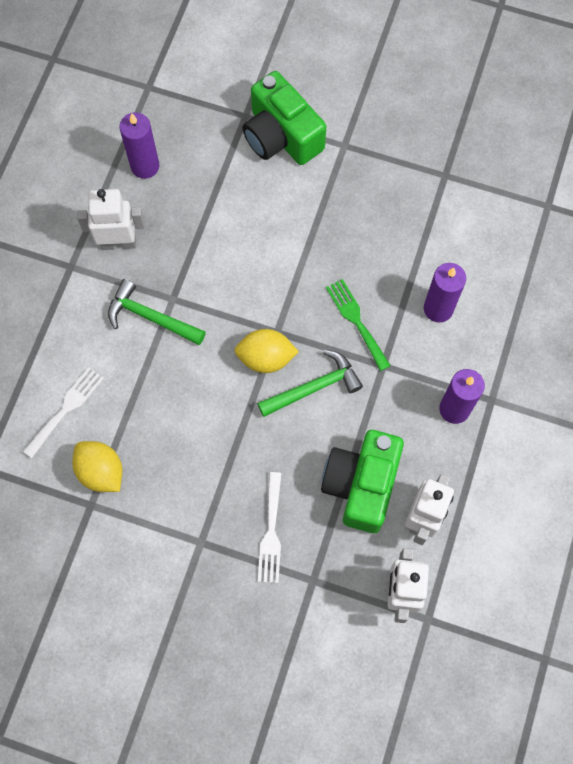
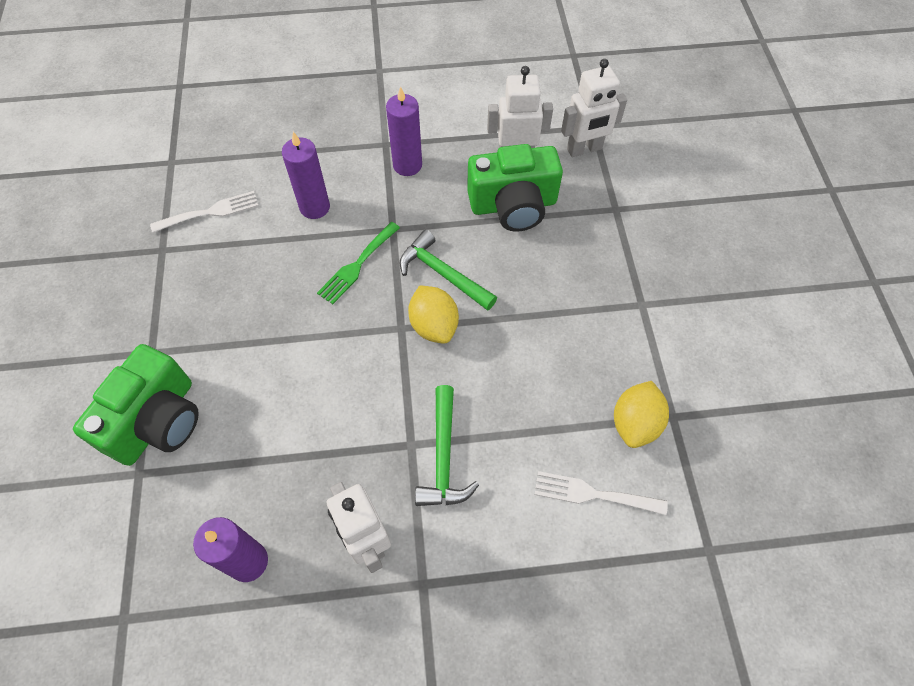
camera: 115 degrees left, 10 degrees down
(271, 533) = (597, 253): white fork -> white fork (211, 212)

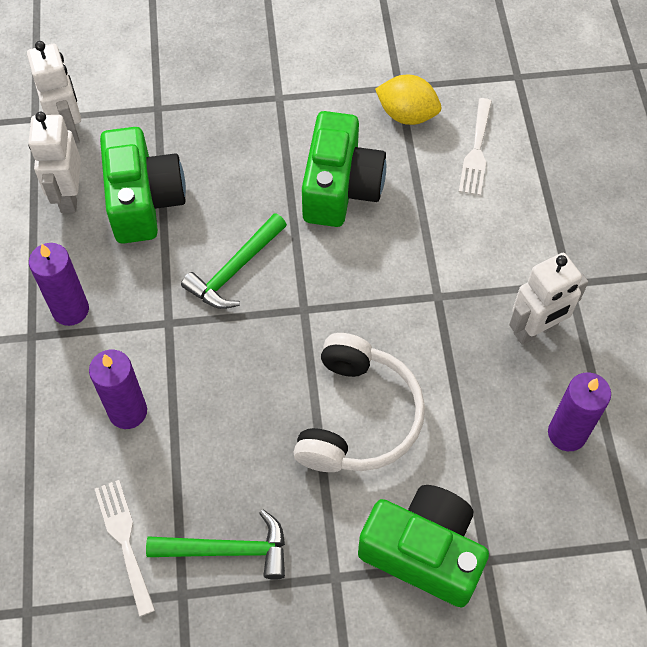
camera: 90 degrees left, 0 degrees up
(290, 371) = (358, 417): none -> white headphones
(357, 265) = (219, 358): green fork -> none
(434, 326) = (301, 278): yellow lemon -> none
(443, 457) = (449, 268): green hammer -> green hammer (228, 550)
(536, 358) = (340, 188): none -> green camera

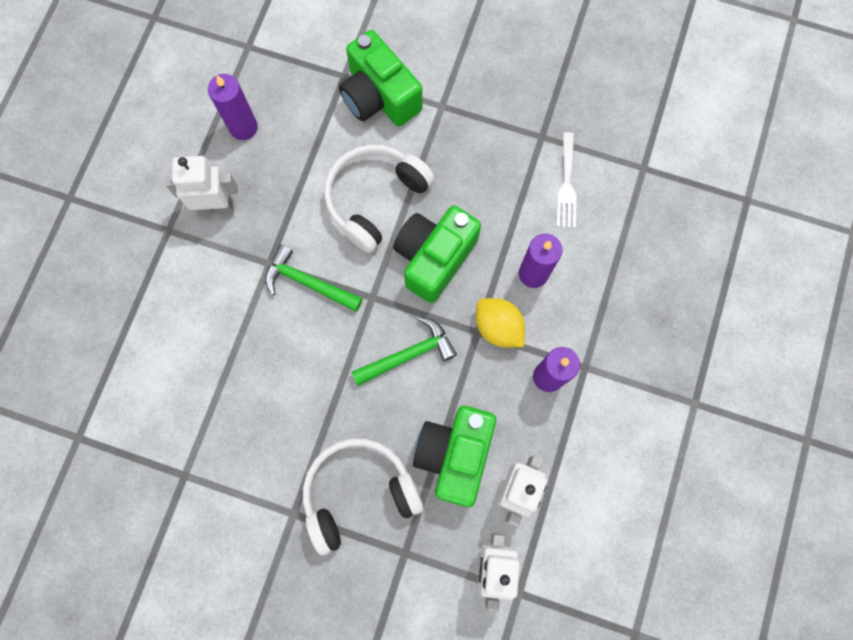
camera: 155 degrees left, 15 degrees up
(225, 135) = (358, 492): none -> white headphones
(228, 550) = (502, 150): green hammer -> green hammer (308, 282)
(340, 188) = (289, 392): green camera -> green camera (434, 258)
(407, 115) = (195, 441): yellow lemon -> yellow lemon (498, 327)
(476, 151) = (161, 376): white fork -> none

